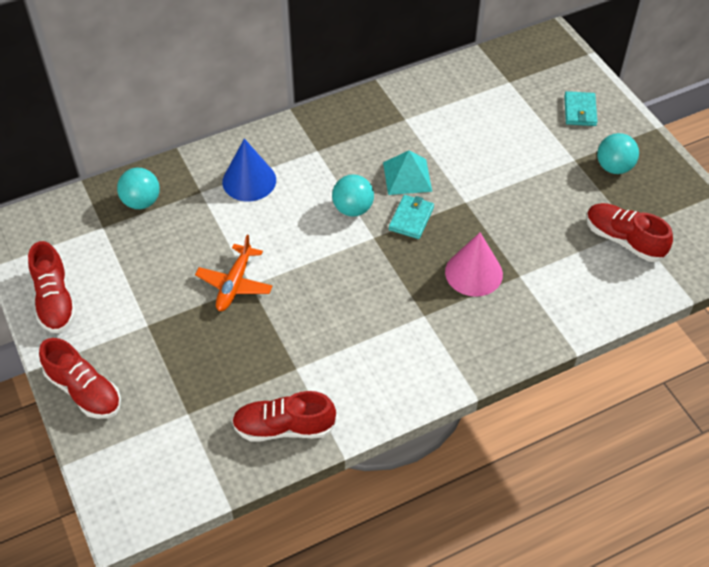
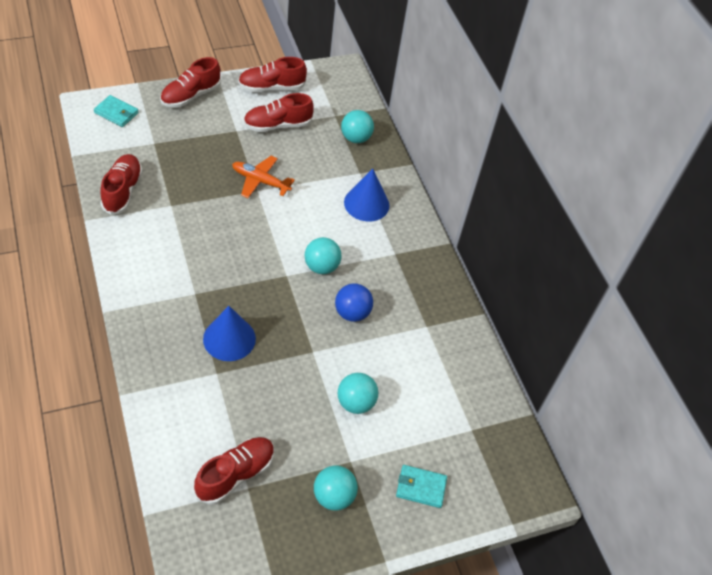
camera: 90 degrees right, 0 degrees up
(130, 282) = (277, 125): none -> red shoe
(407, 176) = (352, 313): turquoise pyramid -> blue ball
(411, 218) = (301, 306): turquoise wallet -> turquoise wallet (116, 113)
(473, 273) = (229, 338): pink cone -> blue cone
(512, 162) = (355, 403): none -> turquoise ball

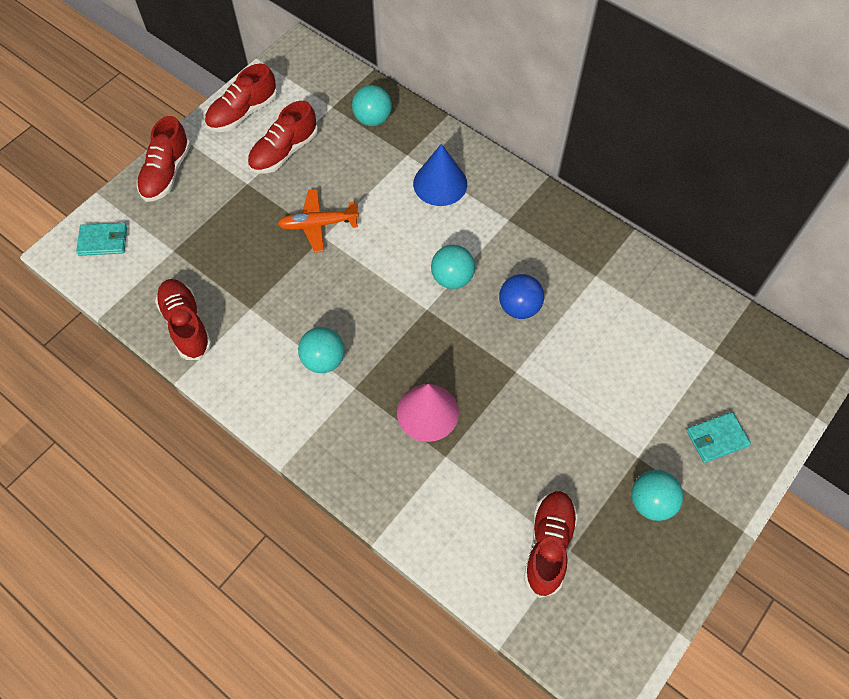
camera: 25 degrees left, 10 degrees up
(229, 338) = (427, 412): blue cone -> pink cone
(355, 403) = (595, 396): turquoise ball -> turquoise ball (323, 360)

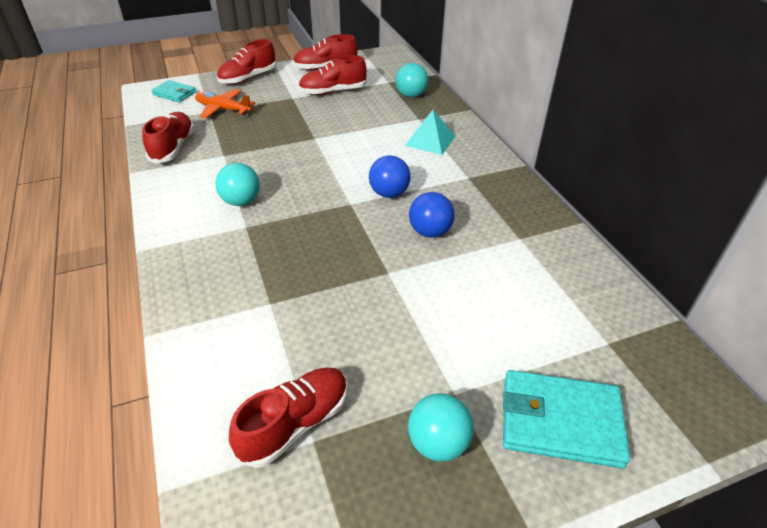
camera: 30 degrees right, 20 degrees down
(318, 224) = (317, 131): orange plane -> orange plane (223, 109)
(427, 412) = (286, 266): pink cone -> none
(440, 183) = (430, 140): blue cone -> turquoise pyramid
(452, 278) = (389, 193): turquoise ball -> blue ball
(716, 438) = (560, 421): turquoise wallet -> turquoise wallet, size x1.73

